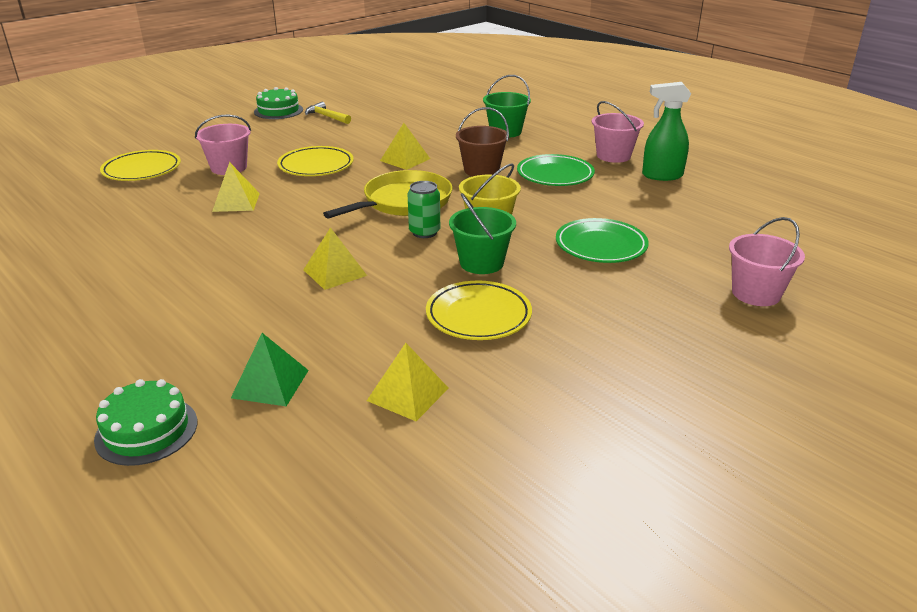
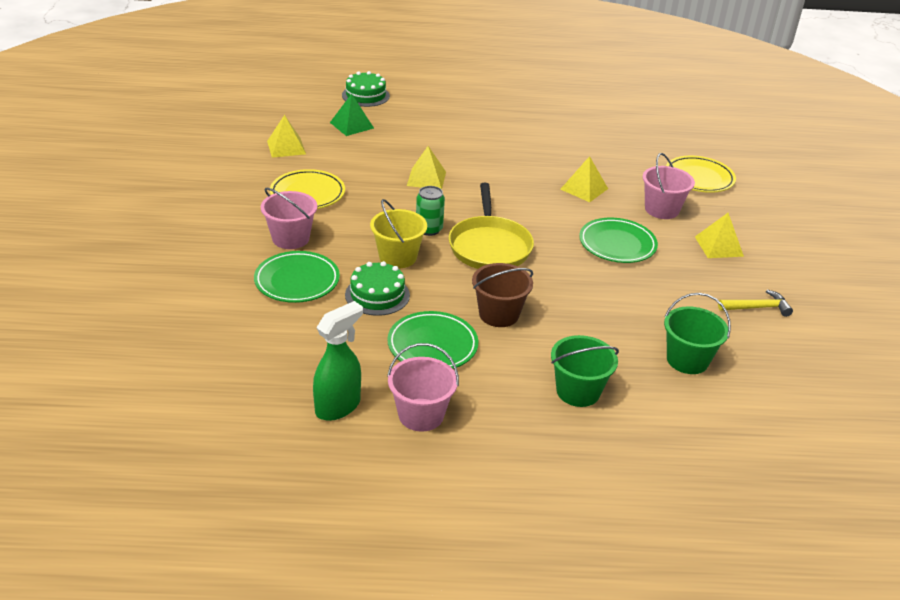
camera: 130 degrees right, 5 degrees up
(278, 111) = (808, 290): green cake -> green cake (377, 295)
(316, 166) = (617, 244): yellow plate -> green plate
(405, 159) = (577, 291): yellow pyramid -> yellow pyramid (718, 246)
(481, 263) = (356, 226): green bucket -> green bucket (687, 360)
(756, 293) = (148, 294): pink bucket -> pink bucket (291, 238)

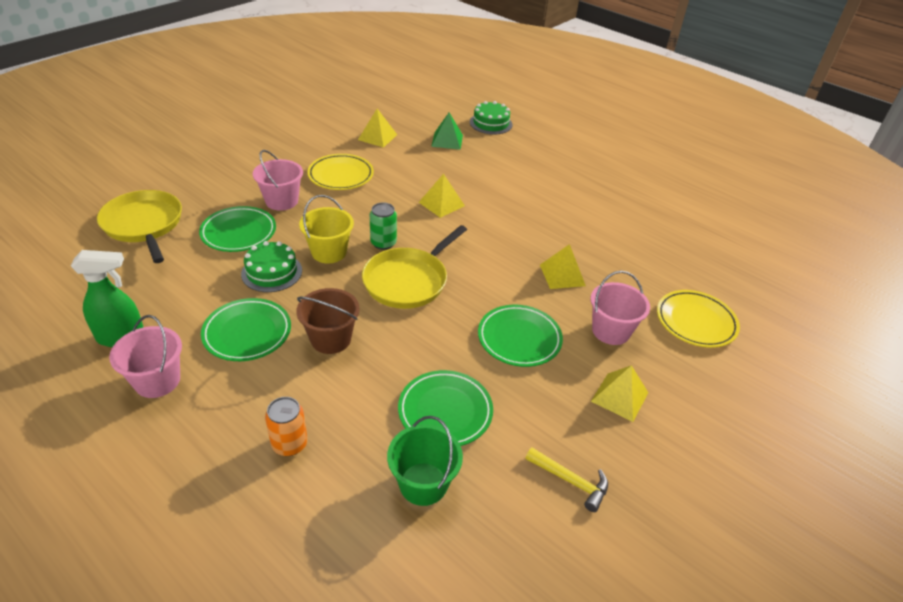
camera: 40 degrees right, 5 degrees up
(195, 319) = (144, 225): none -> yellow pan
(578, 391) = (289, 444): green bucket -> orange can
(639, 313) = (445, 411): none -> green plate

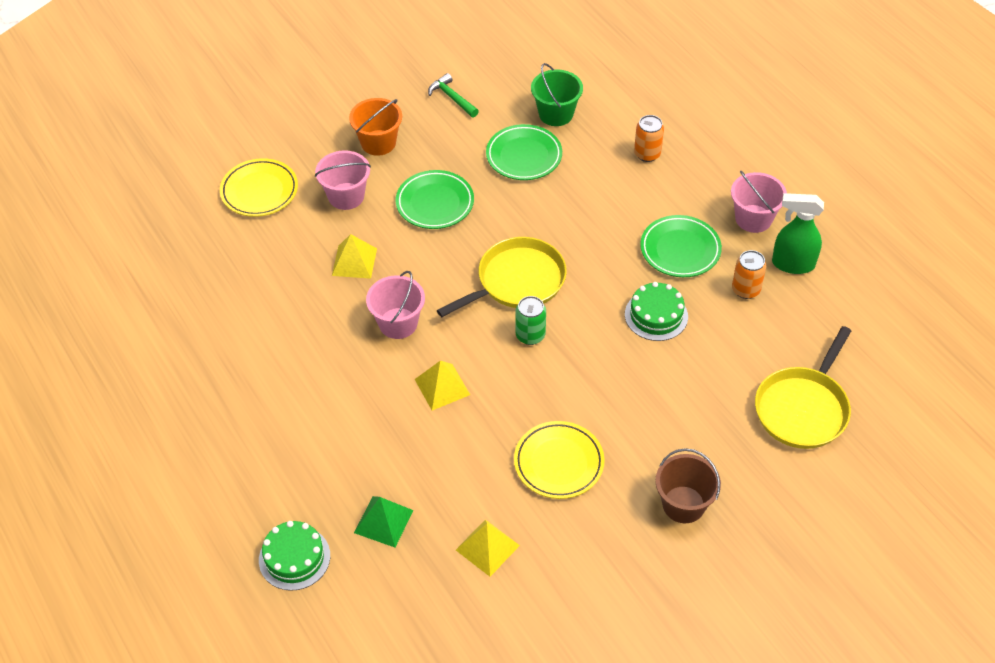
camera: 160 degrees left, 10 degrees up
(144, 225) = (803, 408): yellow pan -> yellow pan turned 45 degrees clockwise
(179, 305) = (745, 289): none -> orange can
(239, 233) = (692, 378): green plate -> none
(282, 201) = (640, 424): pink bucket -> pink bucket (398, 323)
(329, 252) = (593, 332): yellow bucket -> none
(331, 339) = (605, 231): brown bucket -> brown bucket (683, 504)
(570, 481) = (452, 98): yellow hammer -> green hammer
(619, 397) = (378, 143): yellow pyramid -> orange bucket

